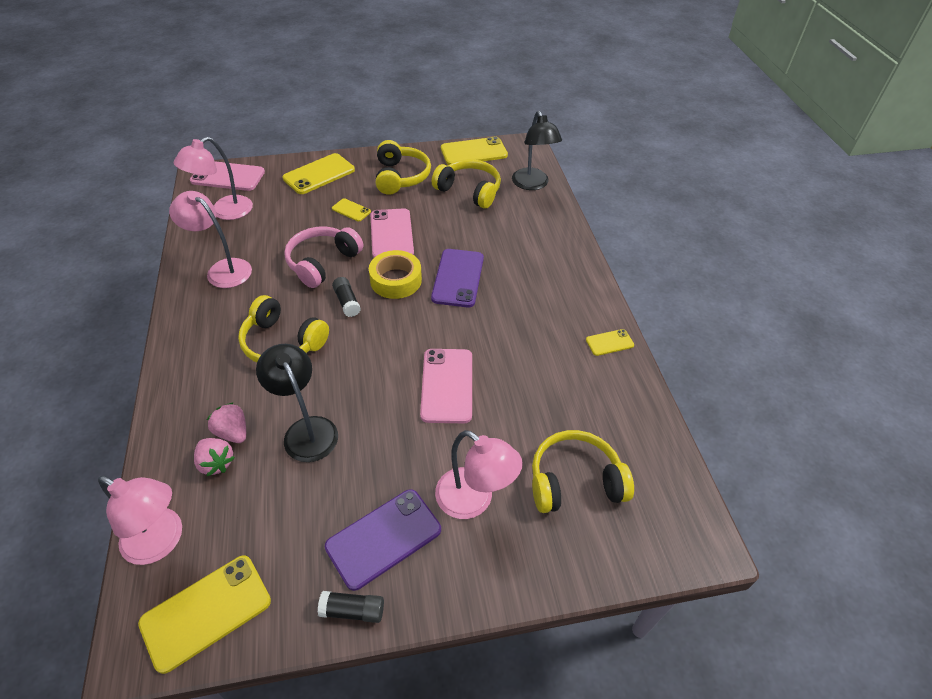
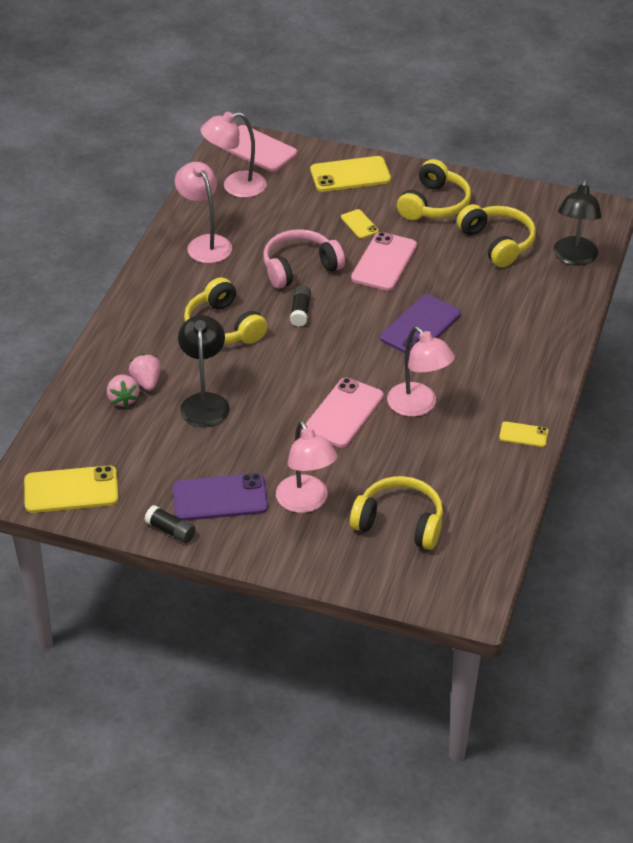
camera: 30 degrees right, 5 degrees down
(162, 542) = (60, 436): pink lamp -> pink lamp (418, 406)
(396, 280) = (358, 308): yellow tape -> none
(473, 152) = (536, 200): yellow phone -> none

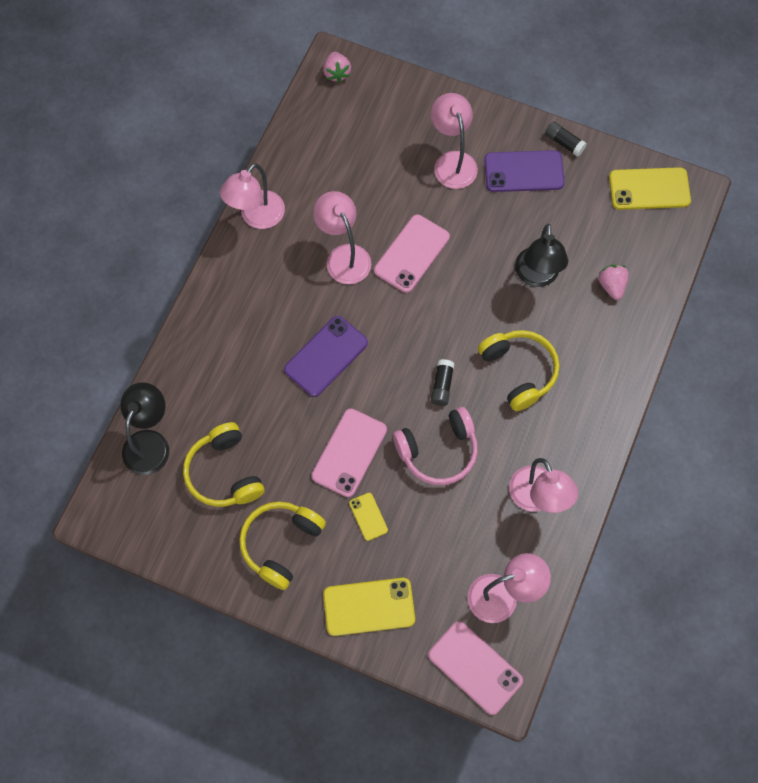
camera: 175 degrees left, 25 degrees up
(146, 382) = (591, 305): pink strawberry -> pink strawberry (336, 73)
(399, 522) = (377, 136): yellow headphones -> none
(523, 434) = (256, 217): yellow phone -> pink lamp

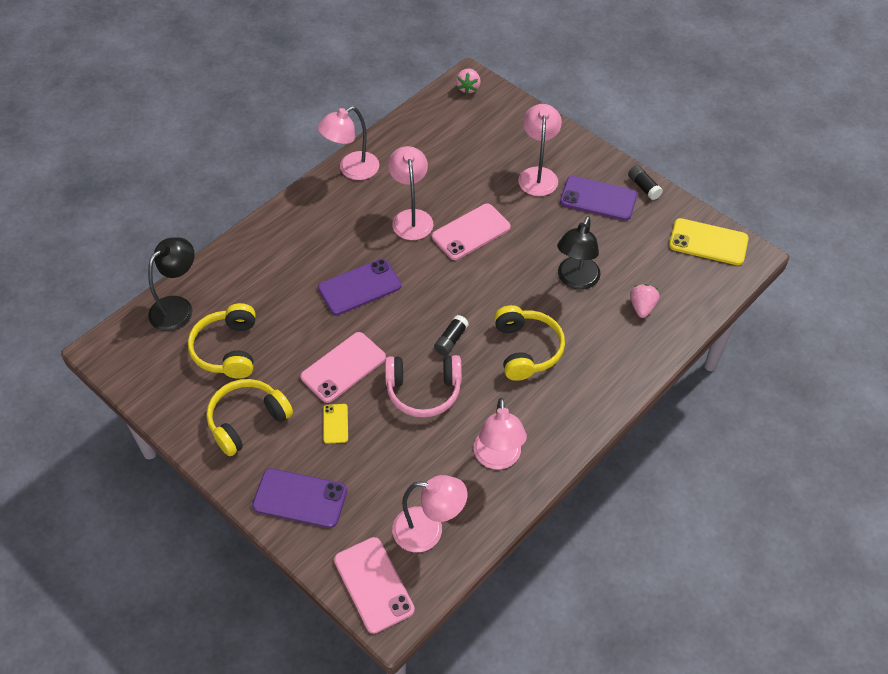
camera: 20 degrees right, 15 degrees down
(369, 607) = (300, 498): yellow phone -> purple phone

